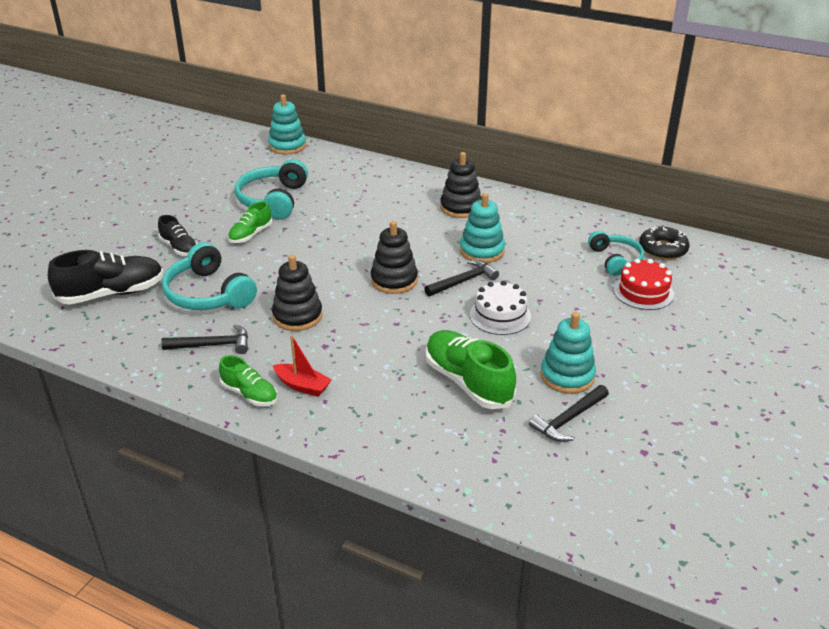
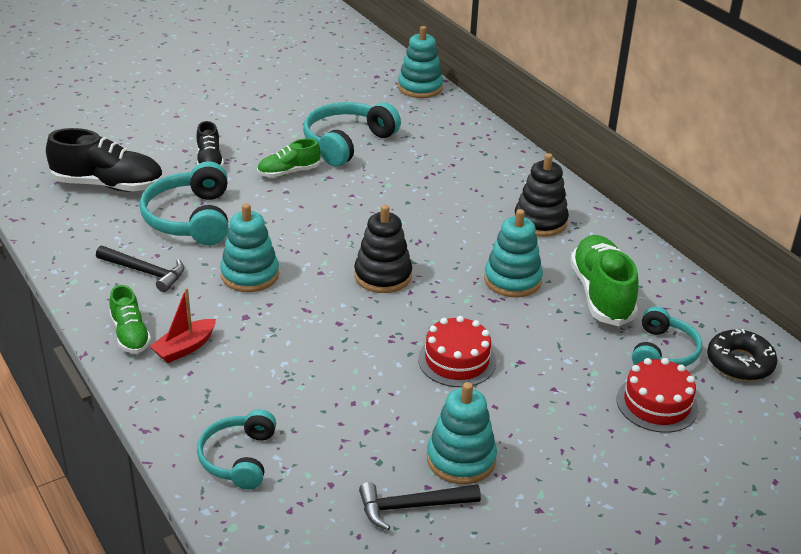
camera: 30 degrees right, 0 degrees up
(297, 316) = (250, 275): black stacking toy -> turquoise stacking toy
(302, 386) = (185, 348): red boat -> red boat turned 75 degrees clockwise
(423, 443) = (238, 458): none -> turquoise headphones
(463, 281) = (456, 306): black hammer -> none
(468, 382) = (347, 417): green shoe -> green shoe (601, 294)
(500, 315) = (457, 360): white cake -> red cake

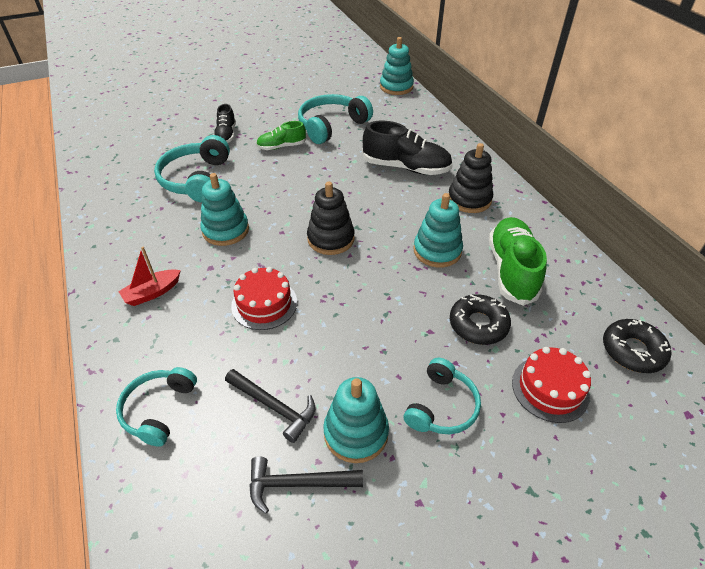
camera: 10 degrees right, 10 degrees up
(108, 185) = (147, 149): black shoe -> black shoe (406, 168)
(130, 335) = (114, 277): green shoe -> none
(145, 272) = (147, 222): black hammer -> black hammer (274, 406)
(457, 360) = (374, 325): red cake -> red cake (264, 304)
(572, 351) = (478, 324): none -> black donut
(663, 352) = (561, 333): turquoise headphones -> turquoise headphones (442, 406)

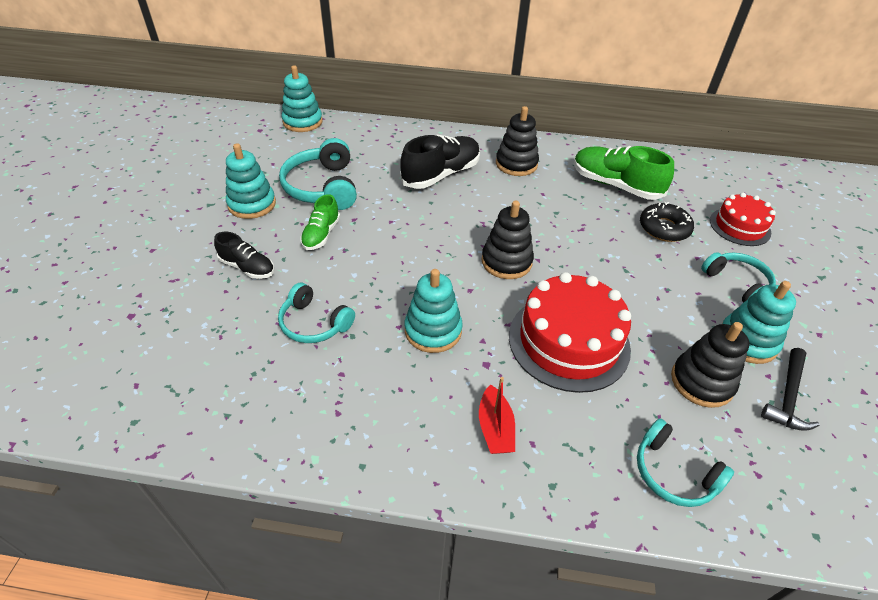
camera: 60 degrees left, 0 degrees up
(196, 179) = (314, 323): turquoise headphones -> turquoise headphones, size x0.65
(264, 304) = (568, 341): red cake -> red cake, size x1.68
(274, 406) = (701, 382): black hammer -> black stacking toy
(437, 251) = (568, 209): turquoise stacking toy -> turquoise stacking toy (252, 204)
(632, 351) = (721, 177): black donut -> none

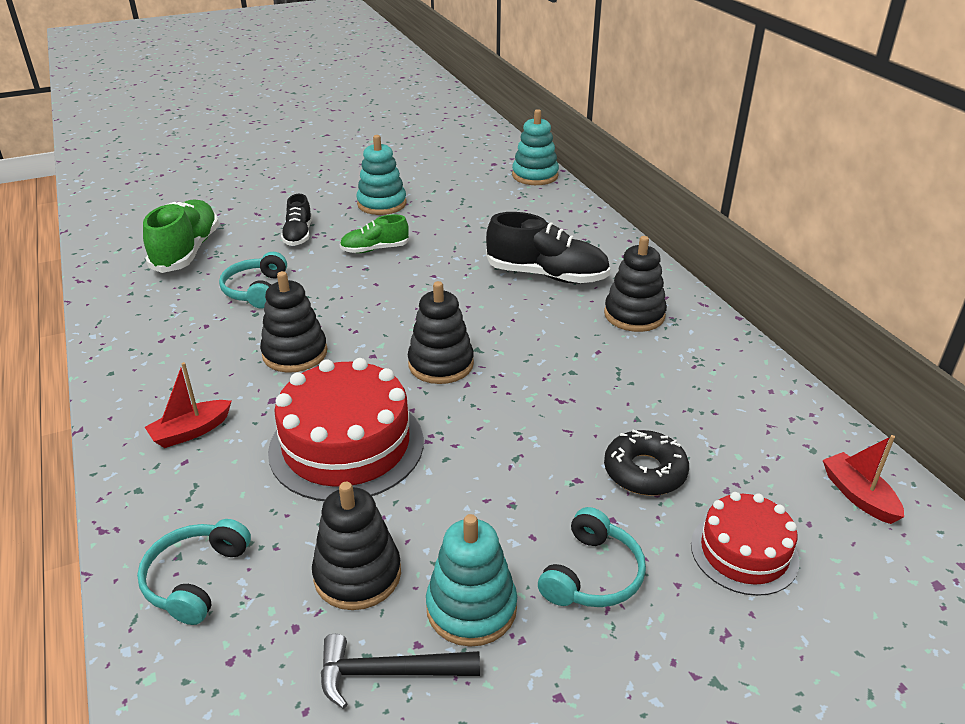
camera: 60 degrees right, 10 degrees down
(322, 187) = (444, 224): turquoise headphones -> none
(433, 330) = (295, 353): turquoise stacking toy -> black stacking toy
(615, 185) = (692, 403): green shoe -> green shoe (187, 251)
(715, 174) = (858, 495): none -> red boat

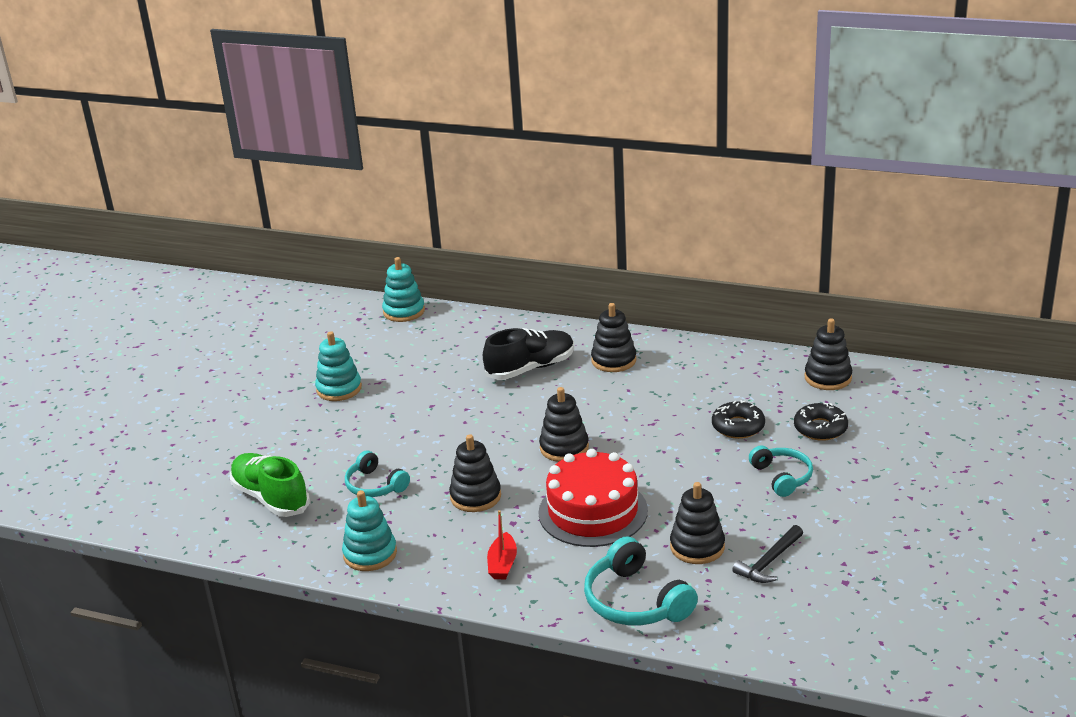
camera: 45 degrees left, 5 degrees down
(195, 579) = (635, 601): turquoise headphones -> turquoise headphones, size x1.53
(298, 235) = (326, 441): black shoe -> none
(375, 249) = (397, 417): green shoe -> none
(471, 608) = (760, 521): turquoise stacking toy -> turquoise stacking toy (370, 554)
(744, 552) = (820, 428): red cake -> black donut
(858, 495) = (828, 378): red boat -> black stacking toy

